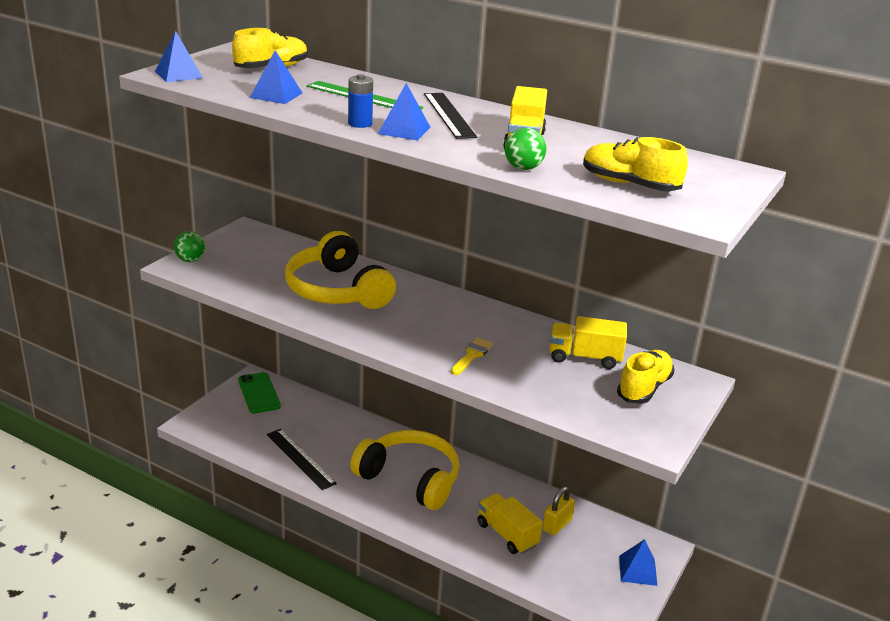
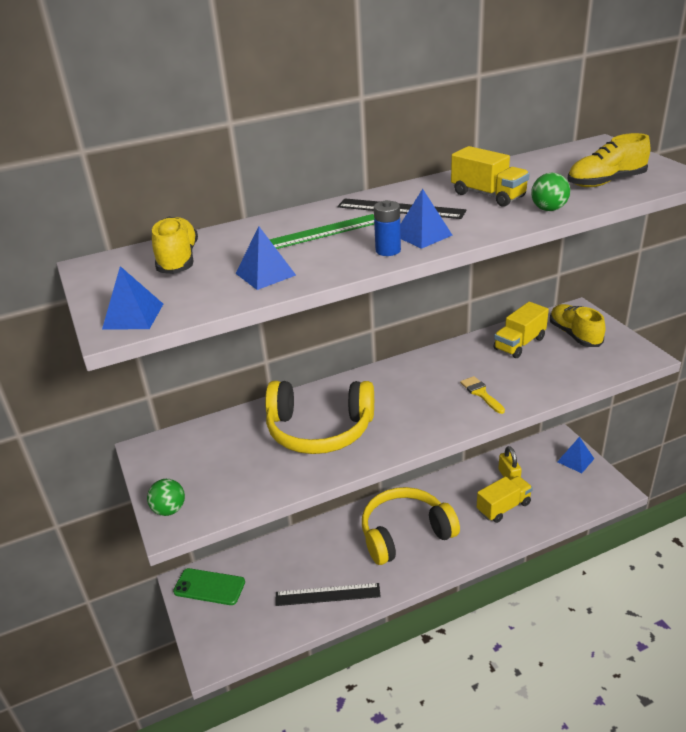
camera: 50 degrees left, 5 degrees up
(507, 534) = (503, 507): yellow truck -> yellow truck turned 150 degrees clockwise

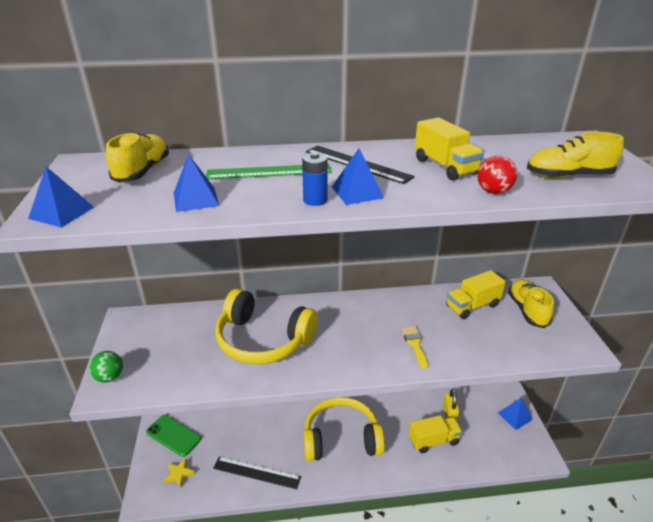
camera: 15 degrees right, 0 degrees up
(238, 623) = (179, 474): none -> yellow star
(548, 209) = (493, 191): green ball -> red ball

